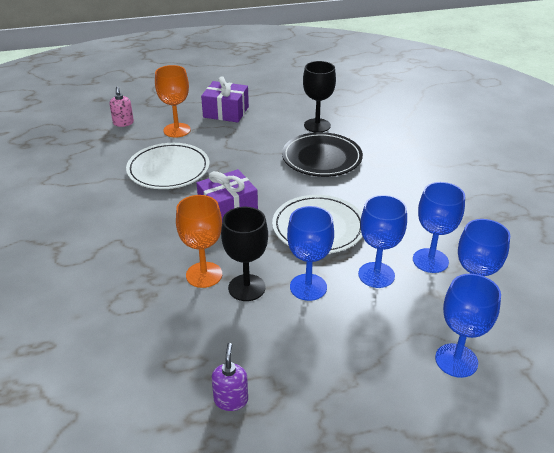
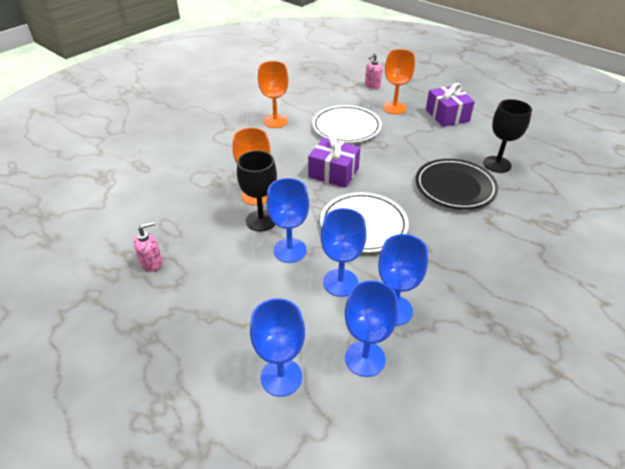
camera: 55 degrees right, 5 degrees up
(94, 207) = (275, 121): none -> orange goblet
(231, 400) = (152, 263): purple soap dispenser -> pink soap dispenser

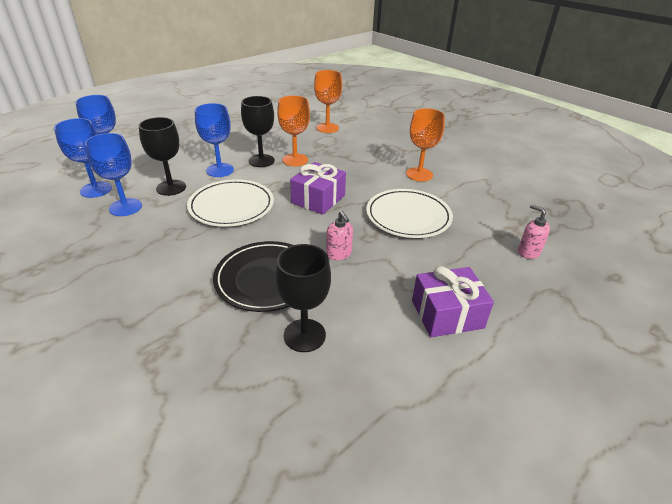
camera: 95 degrees right, 5 degrees down
(152, 263) = (236, 125): pink soap dispenser -> pink soap dispenser (339, 254)
(340, 282) = (171, 188): blue goblet -> black goblet
(394, 108) = (463, 262): orange goblet -> orange goblet (327, 128)

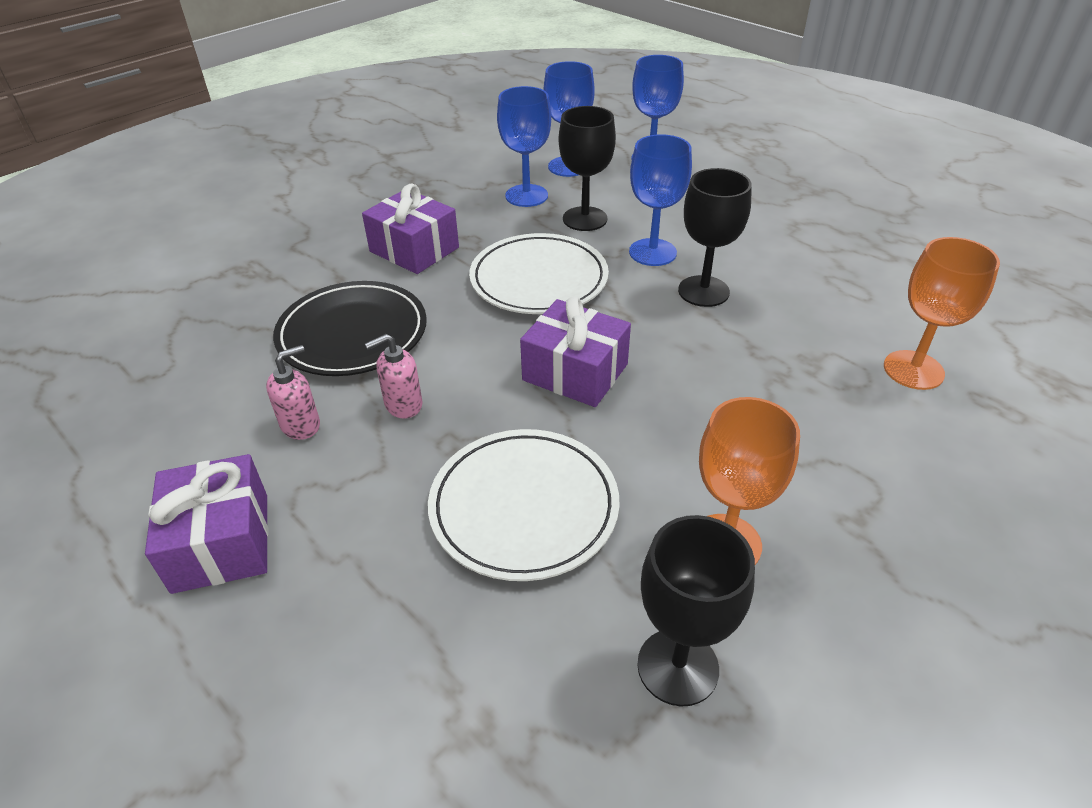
camera: 90 degrees right, 5 degrees up
(171, 256) = (414, 249): none -> purple gift
(295, 160) = (723, 332): orange goblet -> none
(304, 335) = (231, 377): black goblet -> black goblet (678, 667)
(528, 252) = (378, 742): pink soap dispenser -> pink soap dispenser (301, 425)

